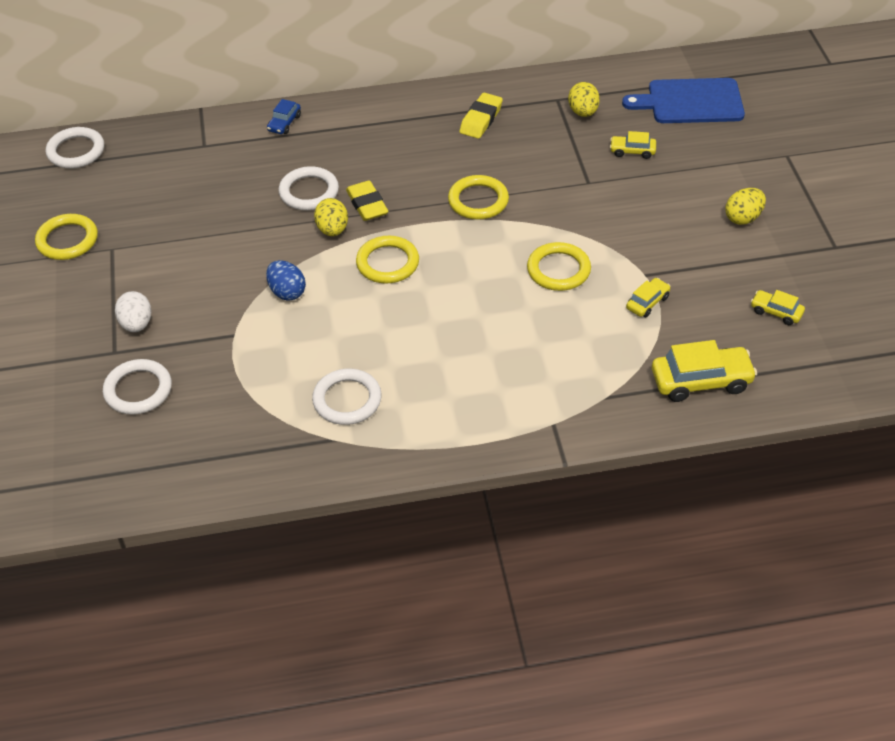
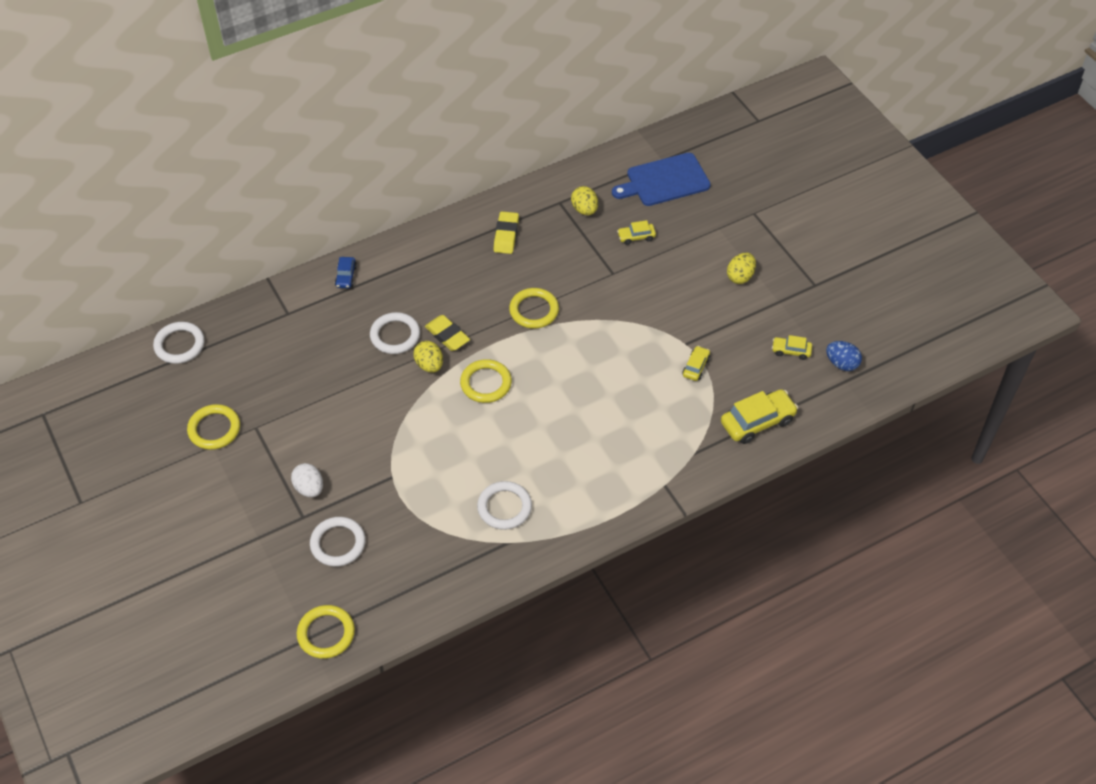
camera: 20 degrees left, 5 degrees up
(287, 292) = (417, 429): blue egg -> blue egg (841, 364)
(558, 270) = (619, 356): yellow ring -> yellow ring (326, 633)

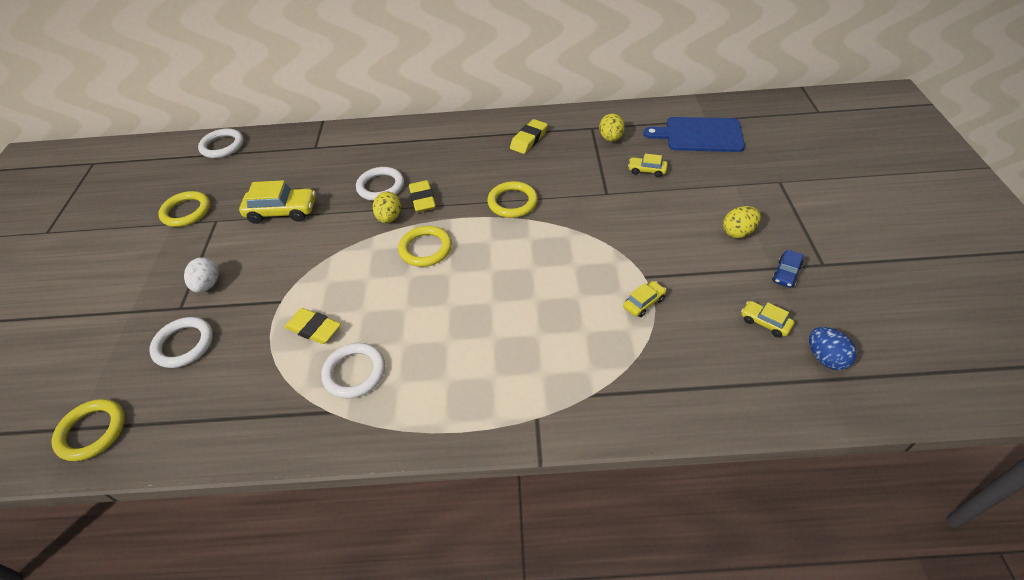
camera: 30 degrees right, 5 degrees down
(346, 276) = (379, 134): blue car -> blue car (786, 274)
(442, 488) = (314, 329): none -> yellow eraser
(757, 422) = (687, 387): yellow car -> yellow car (282, 212)

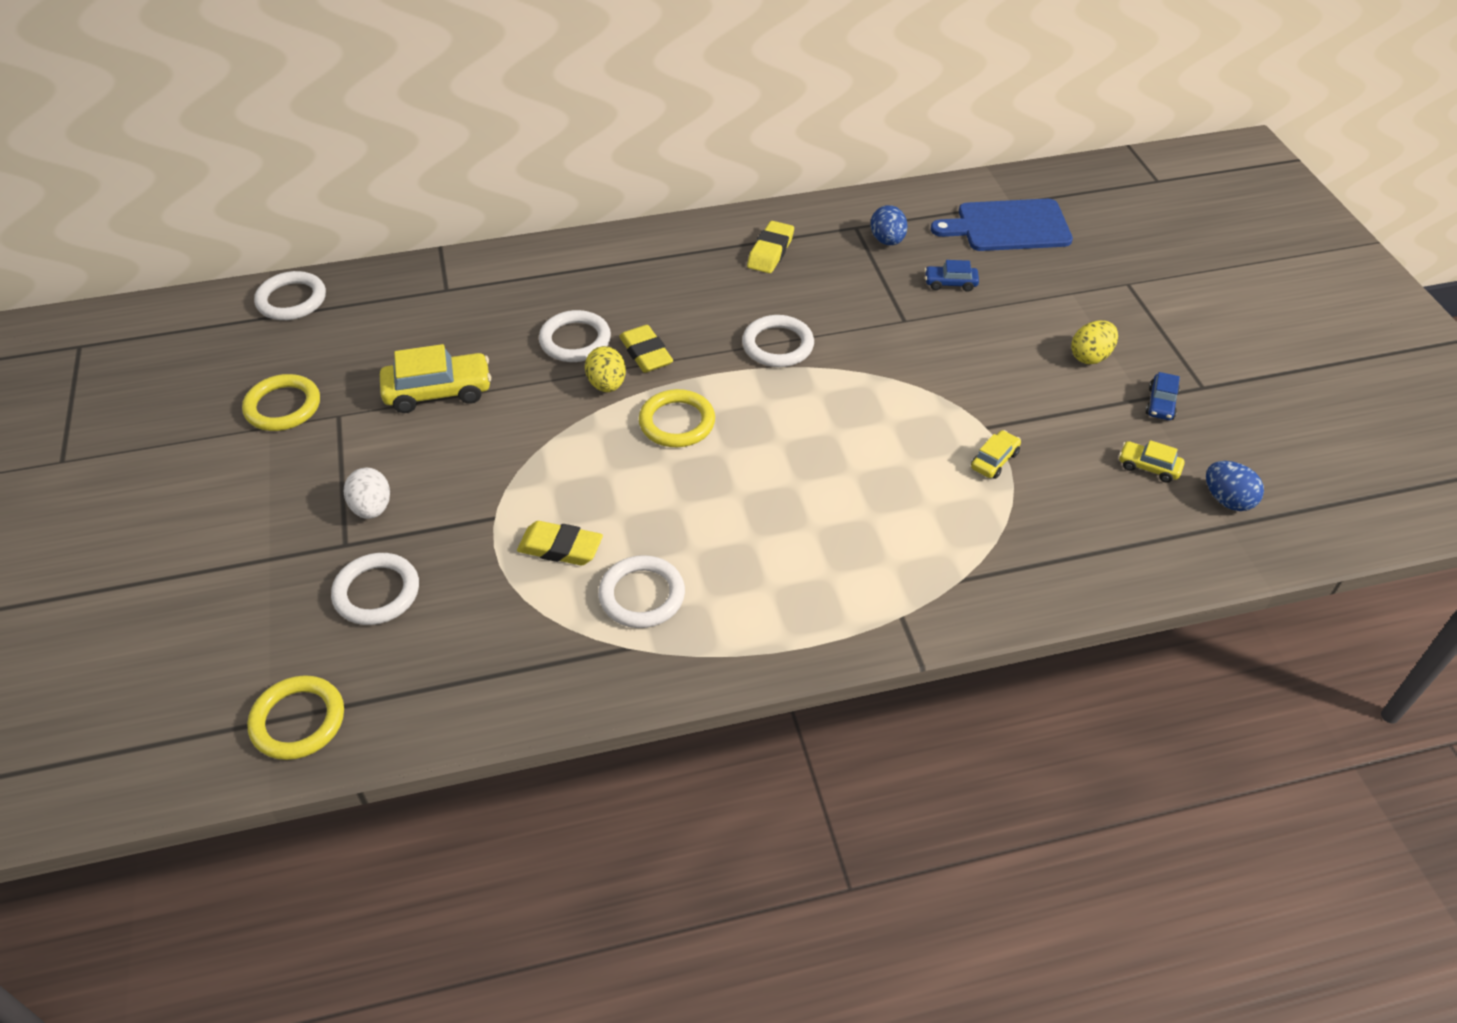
camera: 15 degrees left, 0 degrees up
(512, 202) = (777, 345): yellow ring -> white ring
(611, 138) = (887, 241): yellow egg -> blue egg
(647, 170) = (950, 283): yellow car -> blue car

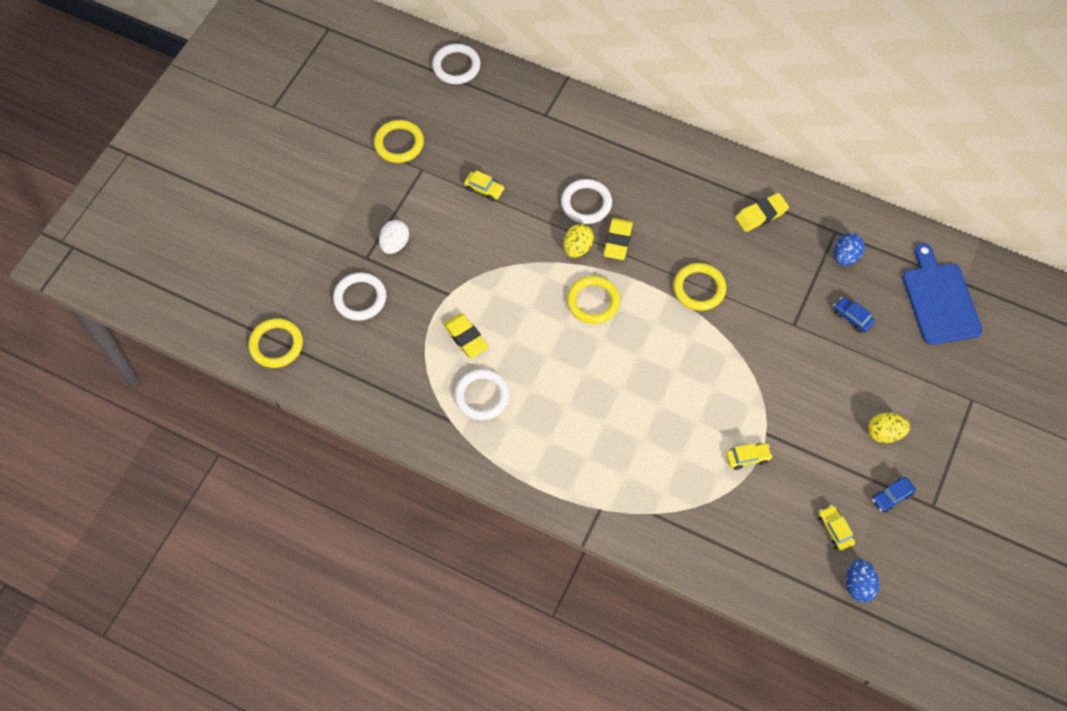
camera: 40 degrees right, 15 degrees up
(438, 392) = (484, 189): yellow car -> yellow car, size x0.54
(777, 345) = (699, 288): white ring -> yellow ring
(1008, 226) = (940, 300): blue cutting board -> blue cutting board turned 45 degrees clockwise

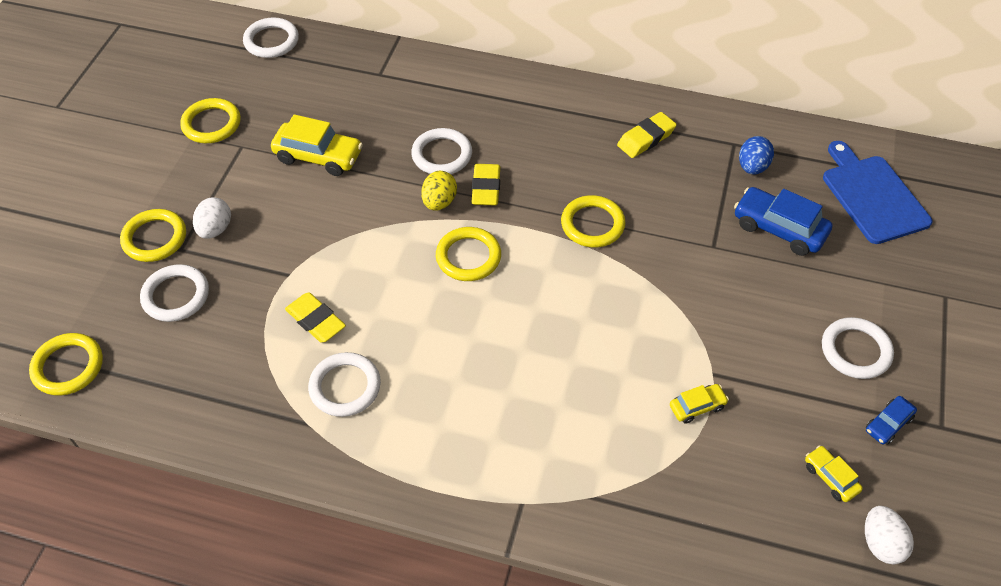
camera: 10 degrees left, 10 degrees down
(346, 244) = (154, 238): none -> yellow ring
(484, 189) = (318, 156): yellow car -> yellow car, size x1.85
(852, 317) = (779, 229): blue car -> blue car, size x1.85
(858, 585) = (881, 543): blue egg -> white egg
(884, 433) = (855, 351): yellow egg -> white ring

